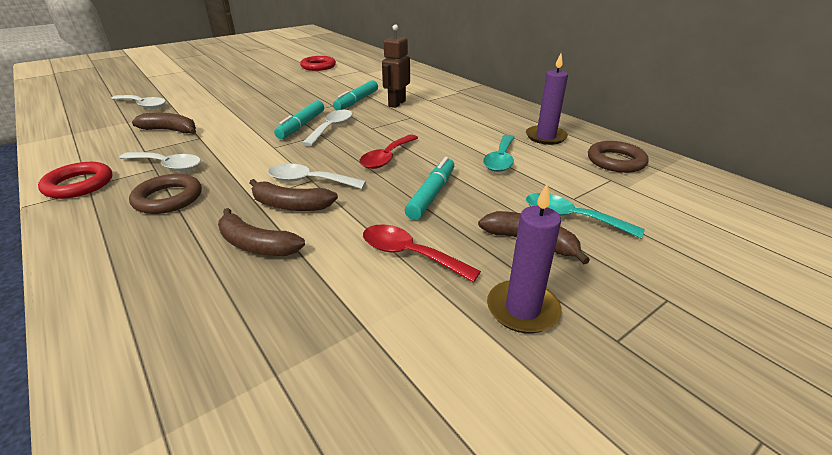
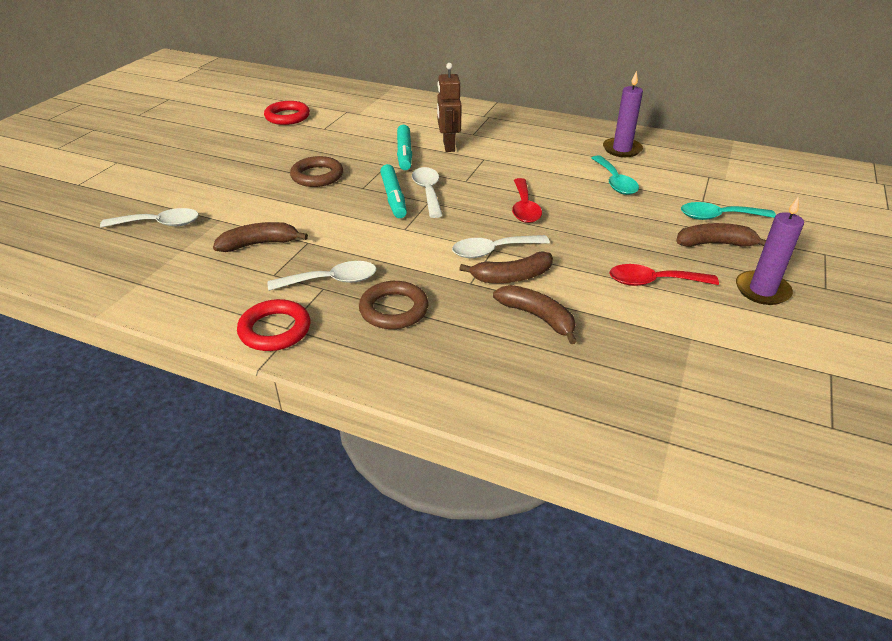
camera: 30 degrees left, 5 degrees up
(256, 245) = (537, 317): brown banana -> brown banana turned 135 degrees counterclockwise
(431, 194) = (605, 230): turquoise marker -> none
(616, 161) = (695, 158): brown ring -> brown ring (317, 176)

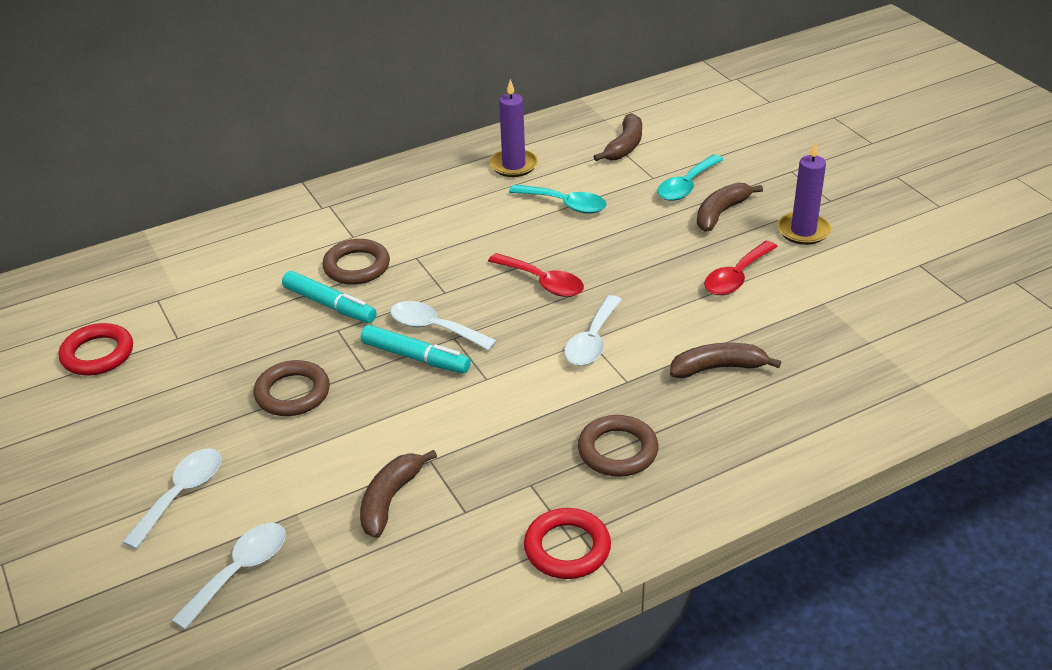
camera: 50 degrees left, 0 degrees up
(331, 281) = (524, 472): white spoon -> white spoon (181, 494)
(448, 146) = (356, 266): brown robot -> brown ring
(512, 277) = (645, 351): brown banana -> brown banana (624, 146)

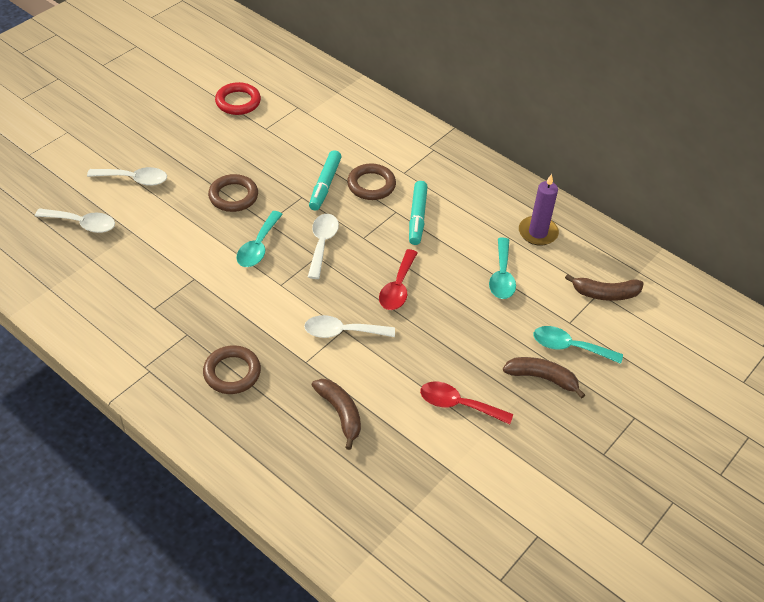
camera: 65 degrees right, 10 degrees up
(390, 500) = (154, 270): brown banana -> none
(405, 386) = (258, 246): none -> turquoise spoon
(416, 357) = (288, 243): turquoise marker -> turquoise marker (417, 217)
(567, 548) = (135, 367): red ring -> none
(803, 231) = (545, 440): purple candle -> none

